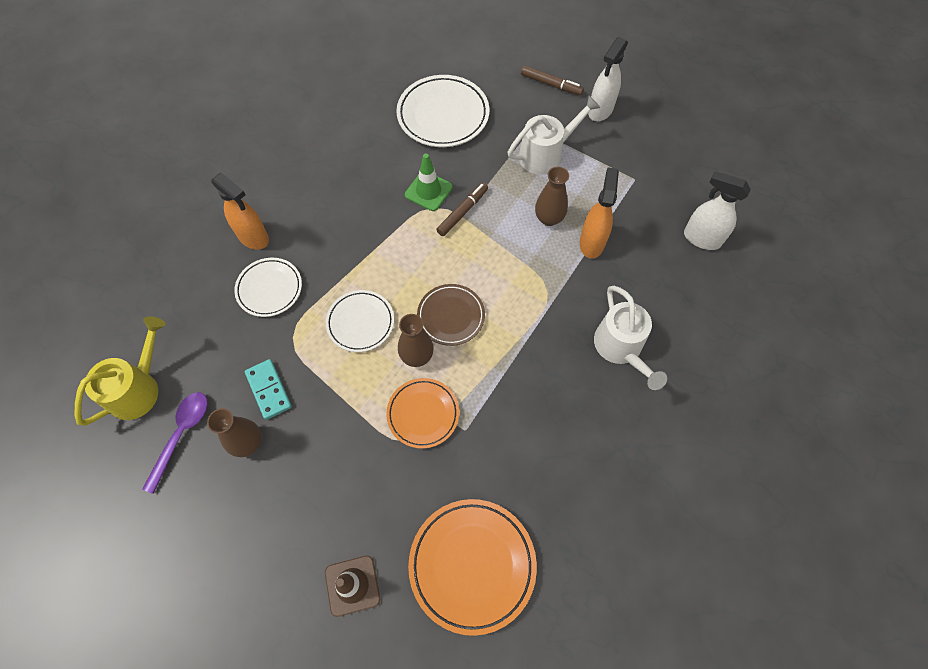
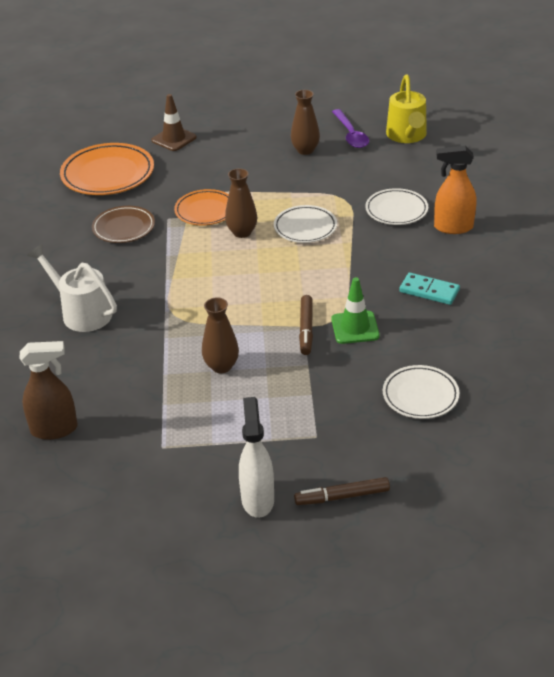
camera: 145 degrees right, 25 degrees down
(269, 390) = (324, 172): turquoise domino -> turquoise domino (429, 291)
(443, 115) = (420, 395): white plate -> white plate, size x0.63
(451, 316) = (240, 263): brown plate -> brown plate (124, 228)
(546, 154) = (276, 419): white watering can -> none
(591, 242) = (164, 369): orange spray bottle -> none
(701, 238) = (55, 429): white spray bottle -> brown spray bottle

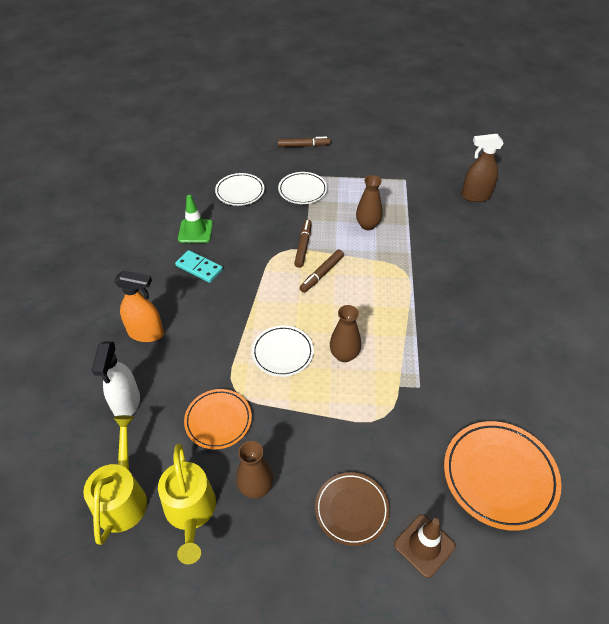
camera: 175 degrees left, 10 degrees up
(81, 312) = (481, 282): white watering can -> none
(124, 228) = (463, 378): brown plate -> brown plate (351, 510)
(205, 211) = (380, 392): orange plate -> orange plate (218, 420)
(257, 499) = (350, 149): white spray bottle -> white spray bottle (126, 403)
(276, 300) = (321, 274): none -> brown marker
(351, 135) = (191, 512): purple spoon -> yellow watering can
(355, 328) = (267, 243): green traffic cone -> green traffic cone (195, 231)
(396, 210) = (188, 364): white plate -> white plate (302, 190)

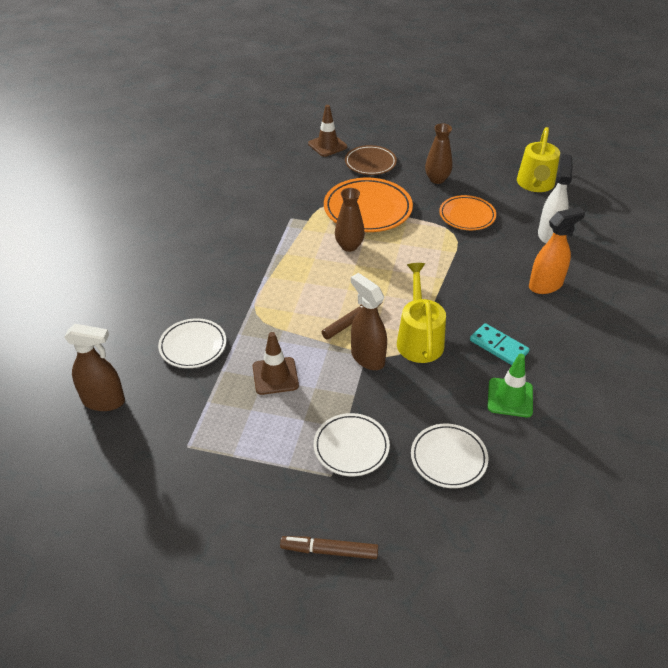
camera: 170 degrees left, 5 degrees down
(146, 333) = (545, 285): orange spray bottle -> orange spray bottle turned 135 degrees clockwise
(191, 512) = (484, 173): yellow watering can -> yellow watering can (419, 338)
(282, 353) = (407, 254): white plate -> white plate (193, 346)
(303, 246) = (367, 357): brown marker -> brown spray bottle
(367, 225) = (275, 376): brown vase -> brown traffic cone
(499, 476) = (258, 166): orange plate -> orange plate (367, 209)

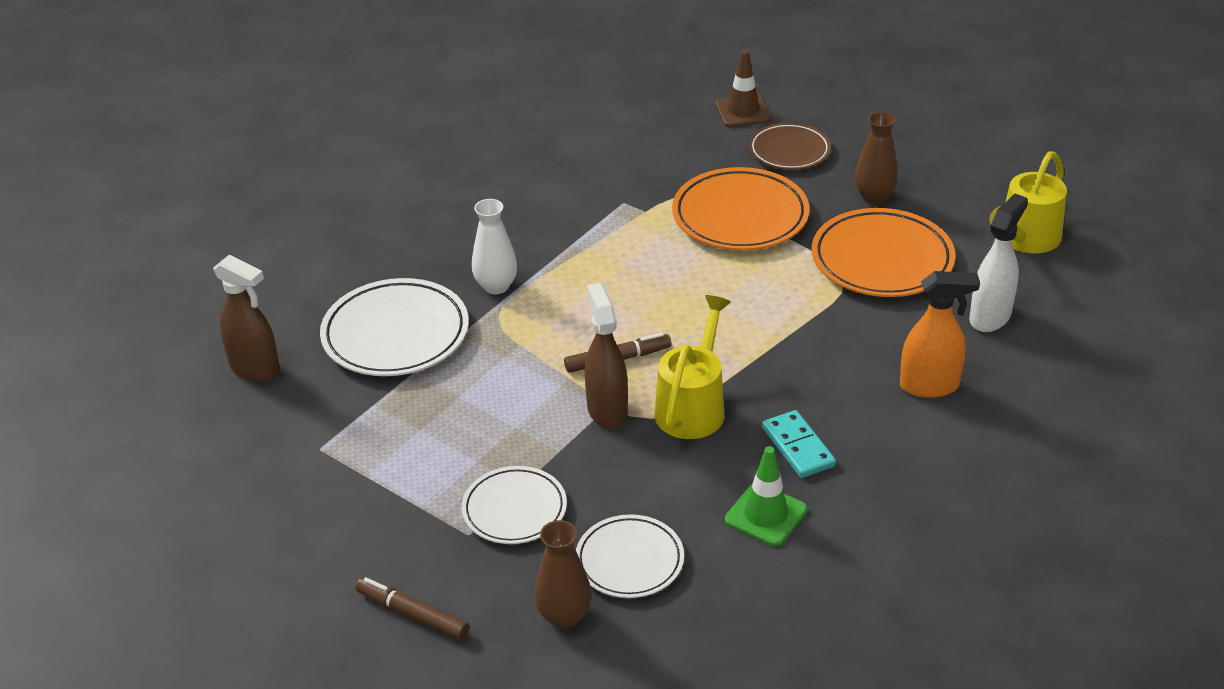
camera: 25 degrees right, 5 degrees down
(193, 346) = (396, 334): white plate -> white plate, size x1.59
(242, 294) = (496, 286): none -> white vase
(275, 376) = (474, 399): brown traffic cone -> none
(349, 246) = (679, 260): brown vase -> brown vase (564, 616)
(467, 216) = (882, 260): orange plate -> orange plate, size x1.59

